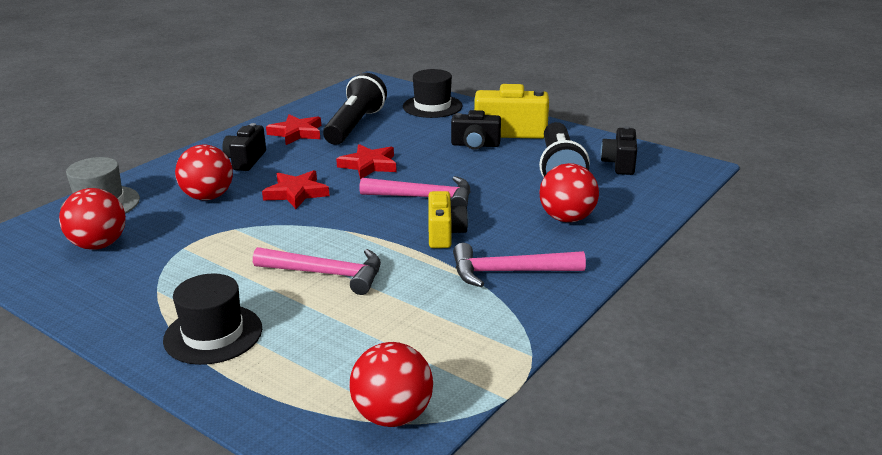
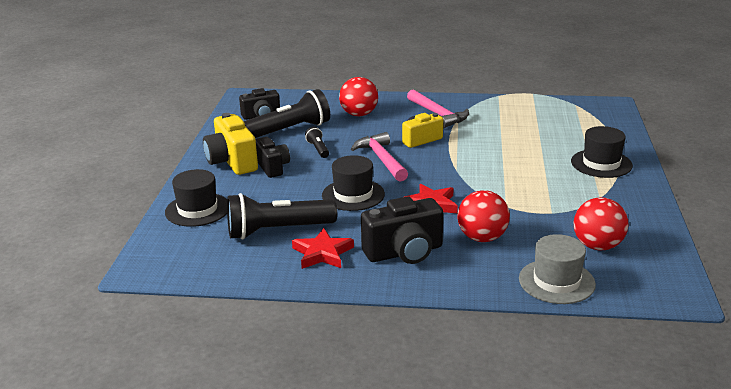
camera: 120 degrees left, 0 degrees up
(245, 160) = (404, 252): black camera -> black camera, size x1.53
(326, 274) = (508, 156): pink hammer -> none
(369, 165) = (353, 195): red star -> black hat
(393, 416) = (577, 108): red ball -> none
(491, 173) = (318, 149): none -> black flashlight

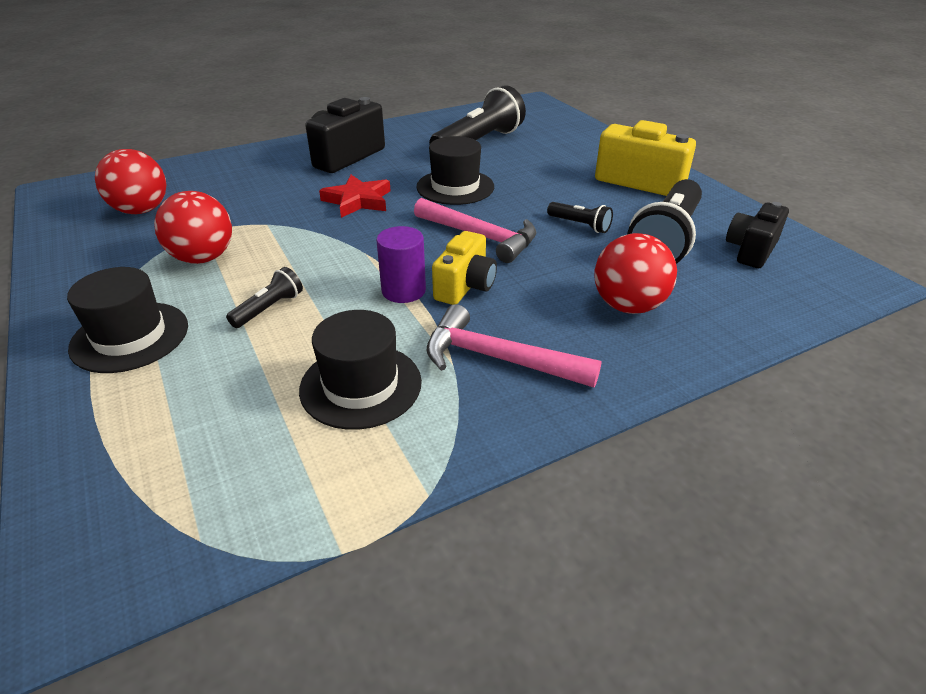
camera: 145 degrees right, 10 degrees up
(197, 210) = (575, 138): black hat -> black hat (361, 385)
(272, 167) = (588, 189): black camera -> none
(322, 253) = (416, 139): red star -> none
(453, 146) = (403, 291): none -> purple cylinder
(482, 238) = (276, 185): red ball -> red ball (203, 258)
(526, 157) = (269, 308): none -> black flashlight
(556, 281) = (185, 171): grey hat -> none

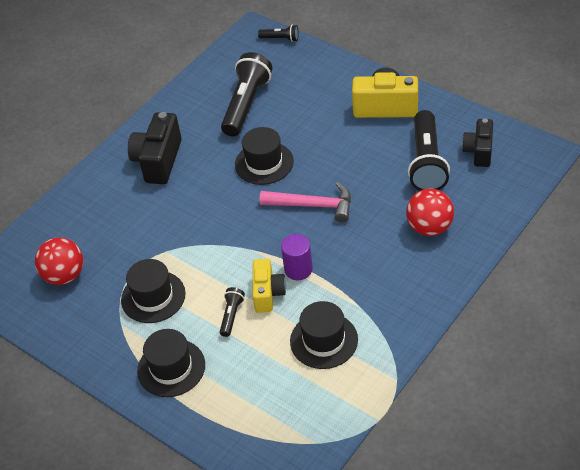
camera: 20 degrees left, 10 degrees up
(203, 258) = (153, 297): red ball -> black hat
(358, 200) = (208, 204): red star -> none
(465, 286) = (331, 251): yellow camera -> yellow camera (268, 293)
(498, 358) = (382, 293): pink hammer -> none
(580, 225) = (368, 169): black flashlight -> black flashlight (280, 38)

